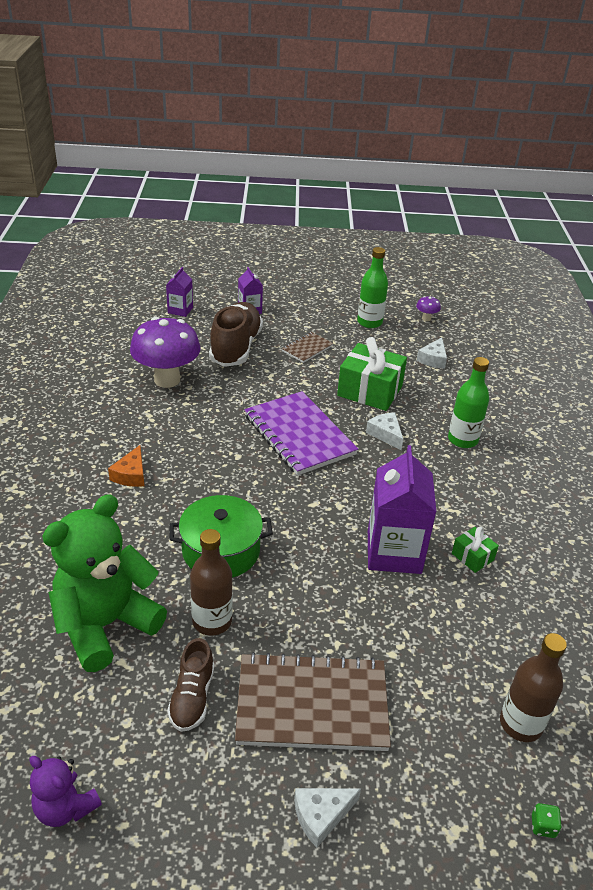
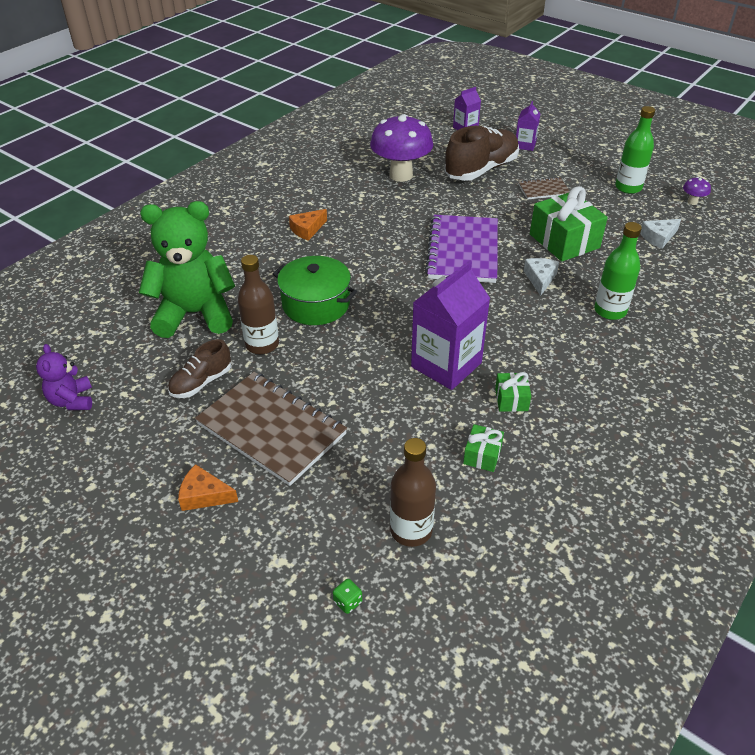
camera: 40 degrees right, 5 degrees up
(321, 815) = (204, 495): white cheese -> orange cheese
(502, 620) = (482, 455): none -> green gift

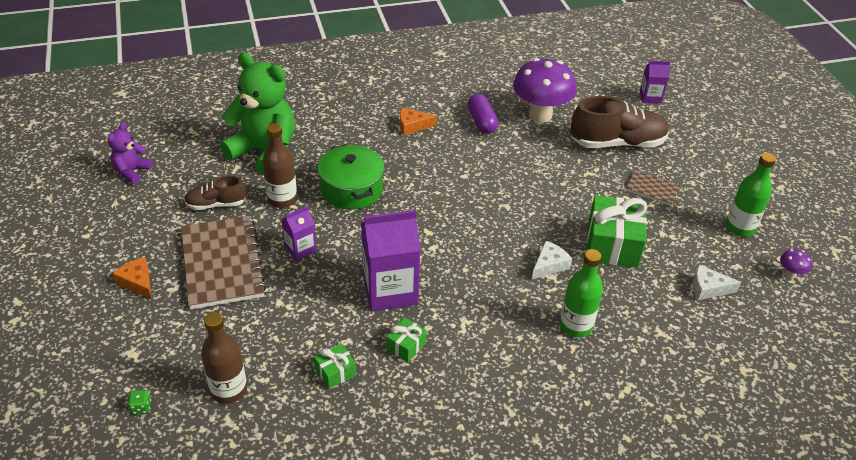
camera: 35 degrees right, 0 degrees up
(361, 200) = (481, 122): none -> purple capsule
(463, 251) = (513, 207): purple notebook -> none
(525, 145) = (688, 139): purple carton -> purple carton (300, 249)

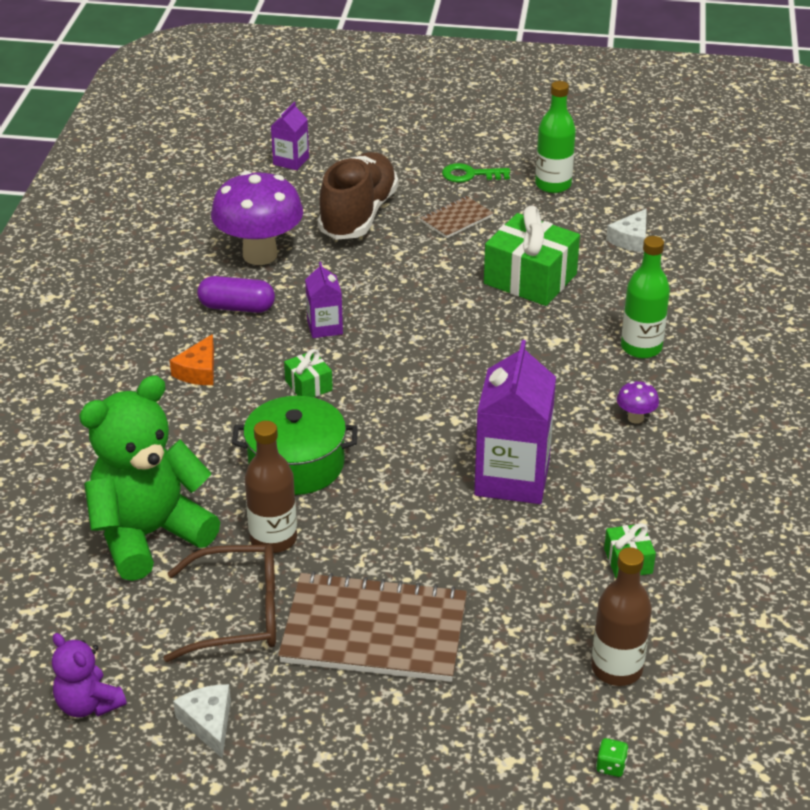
camera: 65 degrees left, 5 degrees down
(137, 282) = (362, 735): orange cheese -> none
(216, 204) = (238, 614): brown shoe -> brown glasses
(300, 249) = (389, 543): purple carton -> purple carton (325, 327)
(406, 346) = (612, 489): green gift -> green gift (308, 385)
(549, 265) = (538, 336): white cheese -> white cheese (208, 723)
(712, 181) = (470, 175): none -> green key
(790, 274) = (636, 181): purple mushroom -> purple mushroom (635, 418)

